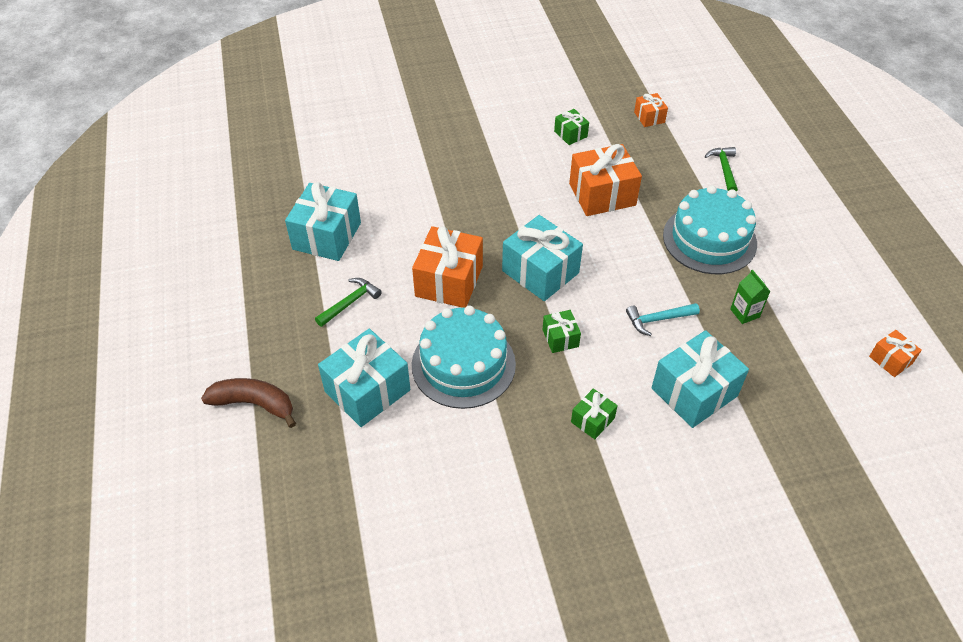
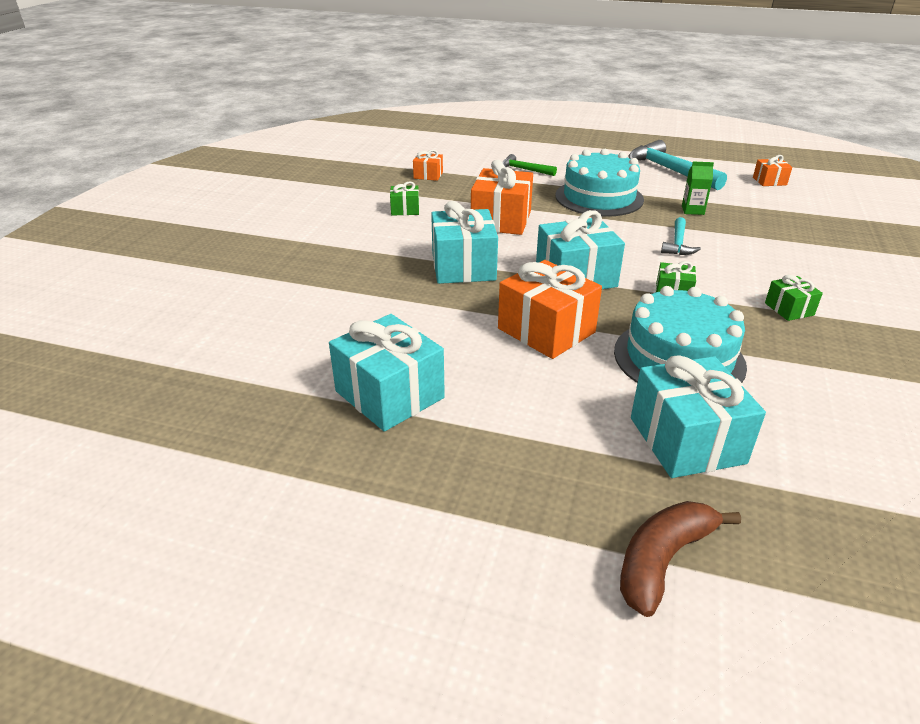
camera: 60 degrees left, 15 degrees down
(350, 302) = (525, 410): green hammer -> none
(694, 392) = (772, 254): turquoise gift -> turquoise gift (463, 266)
(834, 271) = (669, 170): none -> turquoise hammer

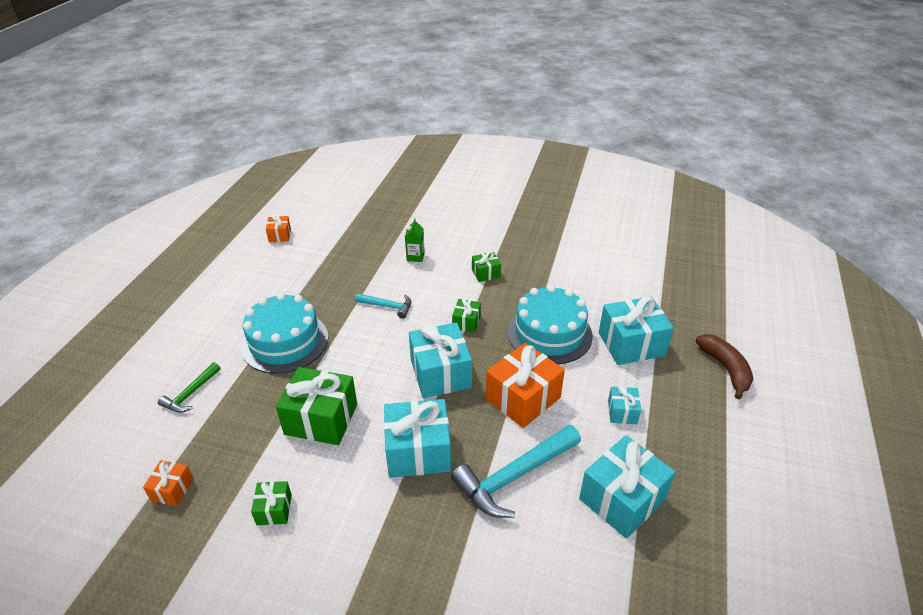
camera: 90 degrees left, 5 degrees up
(501, 220) = (321, 419): orange gift -> green gift
(533, 412) = (622, 412): none -> turquoise gift
(662, 560) = (725, 368): brown banana -> brown banana turned 150 degrees counterclockwise
(669, 170) = (234, 286): turquoise hammer -> turquoise hammer (514, 477)
(692, 210) = (327, 288): green carton -> green carton (415, 256)

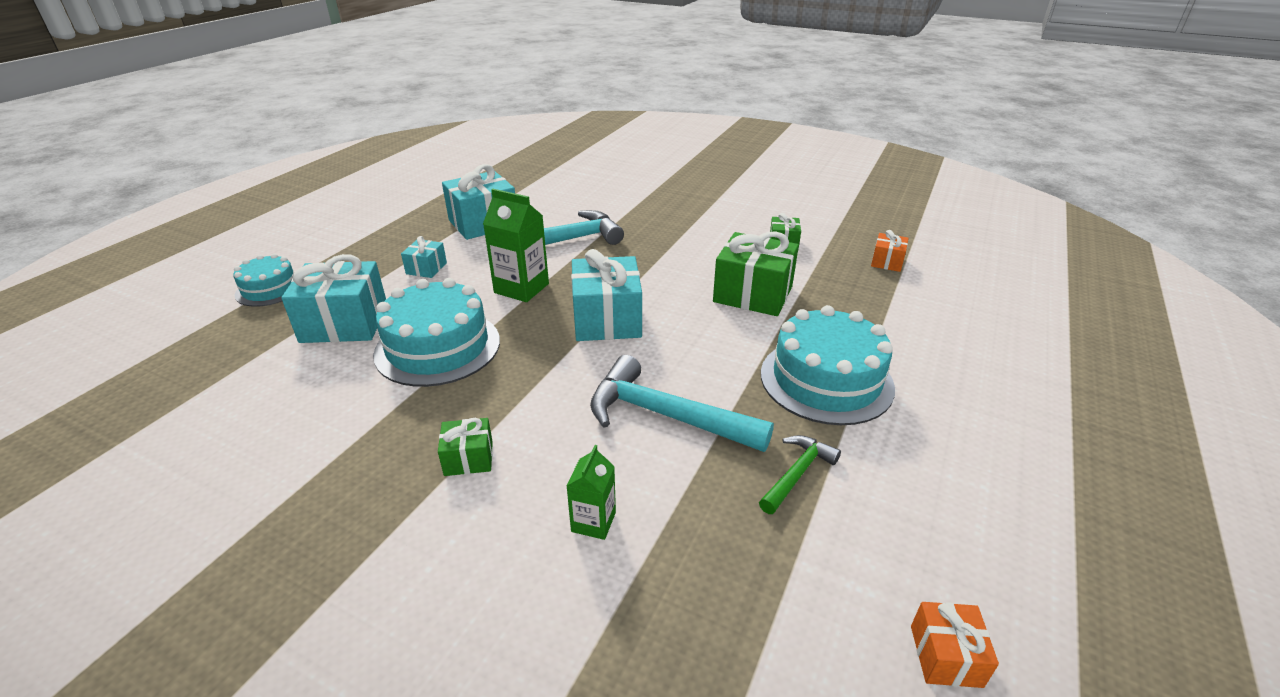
camera: 170 degrees left, 5 degrees down
(190, 394) = (926, 332): green hammer -> green hammer (797, 473)
(388, 306) = (665, 415): turquoise hammer -> turquoise hammer, size x1.84
(418, 451) = (649, 263): turquoise gift -> none
(466, 322) = (547, 375): green gift -> none
(523, 398) = (521, 288): orange gift -> green carton
(725, 368) = (270, 289): brown banana -> turquoise cake

